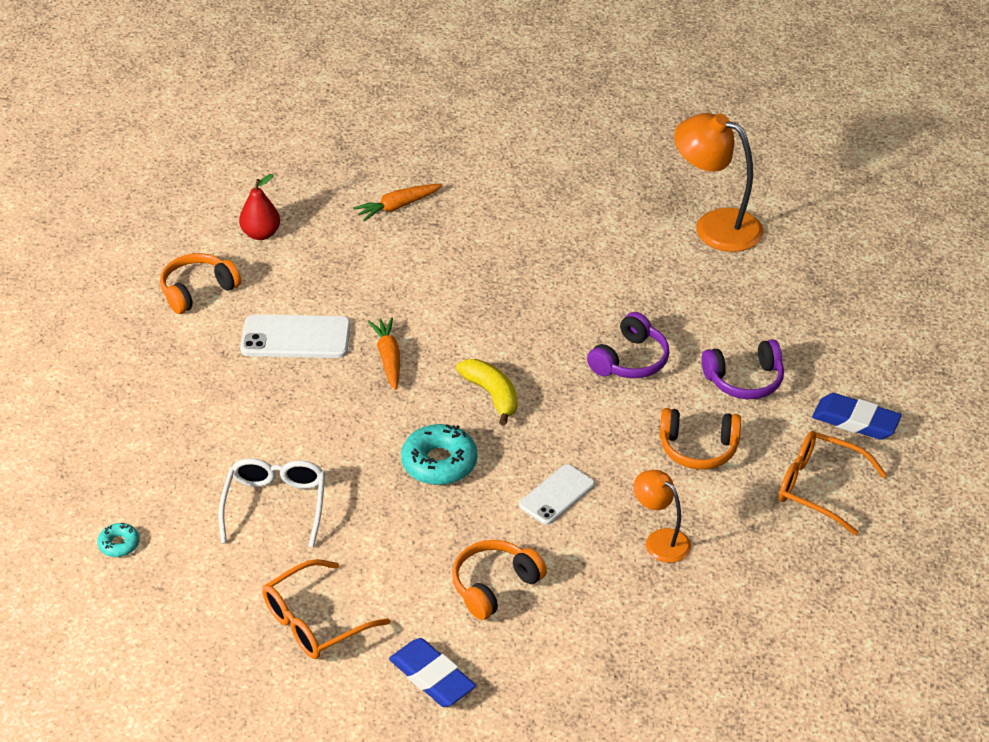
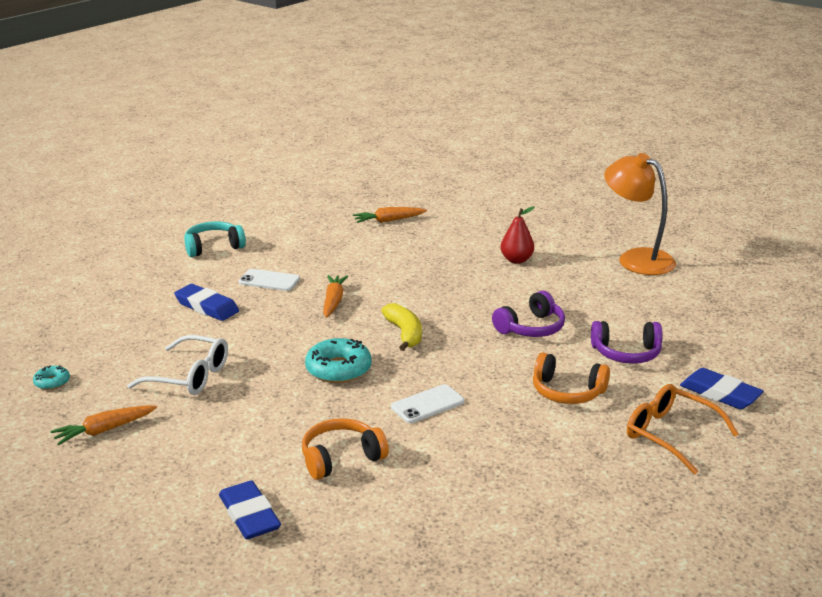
camera: 15 degrees right, 15 degrees down
(197, 291) = (213, 247): orange headphones -> turquoise headphones
(219, 600) = (104, 430): none -> orange carrot
(241, 394) = (207, 307): none -> blue eraser
(261, 234) = (279, 223): red pear -> red pear (516, 260)
(275, 505) = (190, 376): white glasses -> white glasses turned 90 degrees clockwise
(296, 337) = (269, 280): white phone -> white phone, size x0.66
(314, 622) = (172, 458): orange glasses -> none
(660, 540) = (506, 449): orange lamp -> none

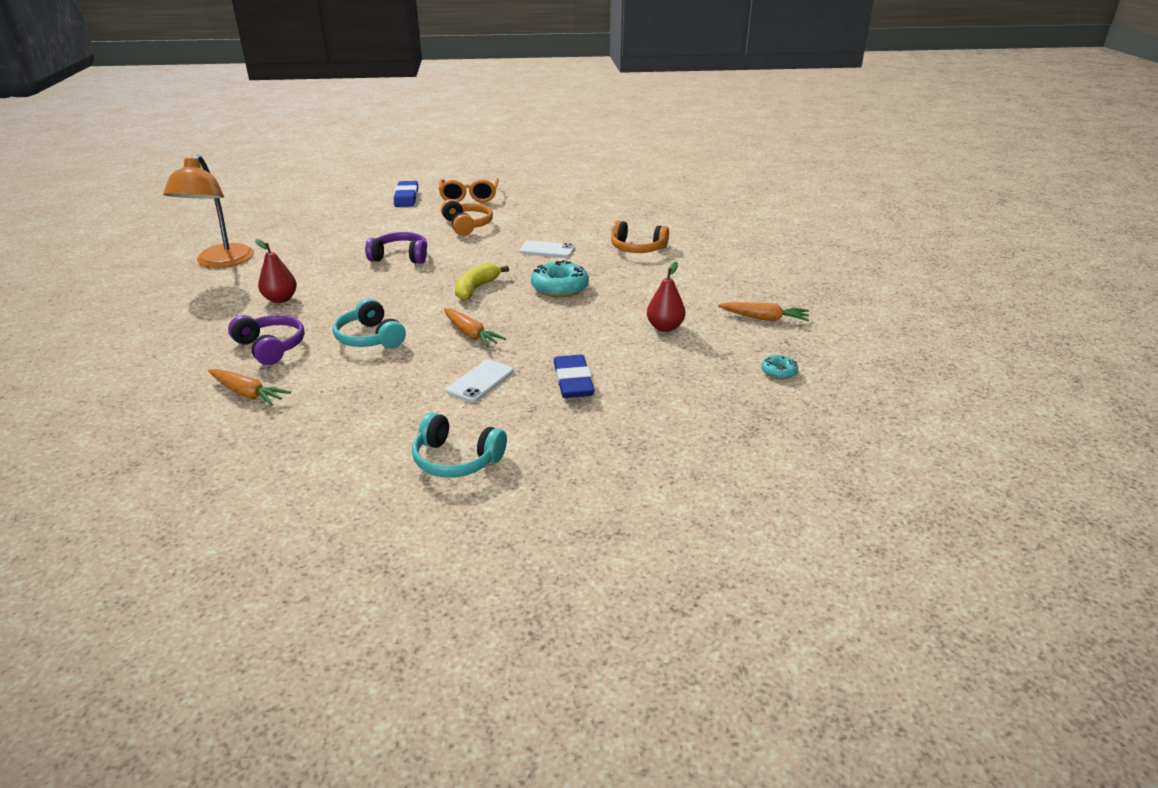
camera: 135 degrees left, 5 degrees up
(190, 376) = (665, 327): white glasses -> red pear
(249, 515) = (719, 247): blue eraser -> none
(269, 280) = (480, 381): white phone -> white phone turned 60 degrees clockwise
(333, 301) = (471, 334): orange carrot -> orange carrot turned 90 degrees counterclockwise
(394, 269) = (370, 338): none -> turquoise headphones
(626, 353) = (393, 225): purple headphones -> purple headphones (271, 347)

